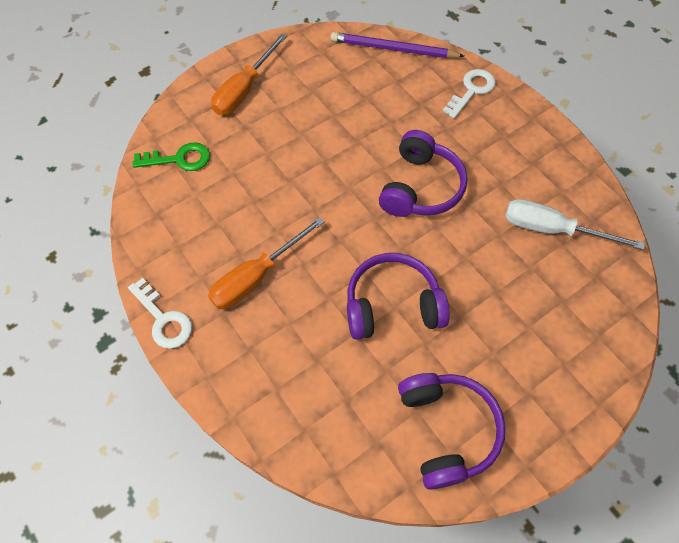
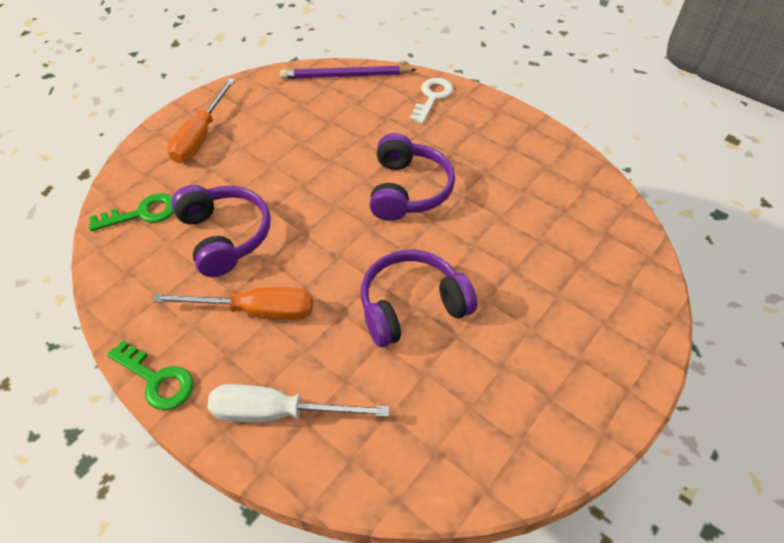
camera: 15 degrees left, 10 degrees down
(163, 319) = (157, 379): white key -> green key
(256, 276) = (256, 311): orange screwdriver -> orange screwdriver turned 120 degrees counterclockwise
(446, 430) = (507, 418): purple headphones -> purple headphones (225, 236)
(552, 229) = (549, 201): white screwdriver -> white screwdriver (278, 412)

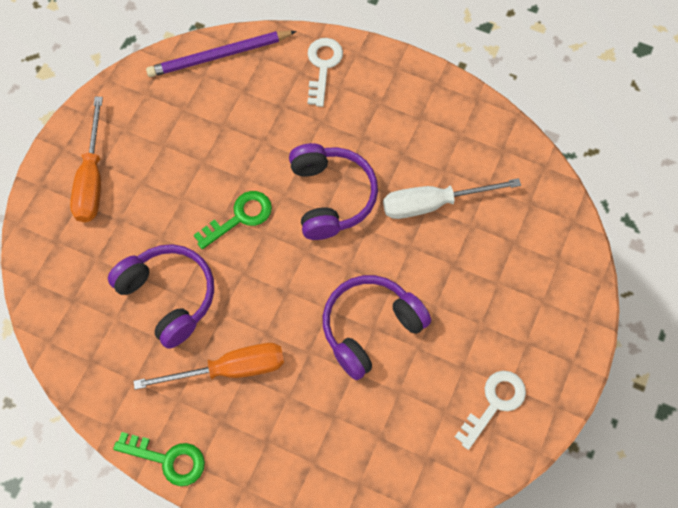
camera: 15 degrees left, 15 degrees up
(142, 213) = (74, 290): green key -> green key (240, 217)
(278, 412) = (286, 460): white screwdriver -> white screwdriver (433, 203)
(529, 412) = (494, 403): none -> white key

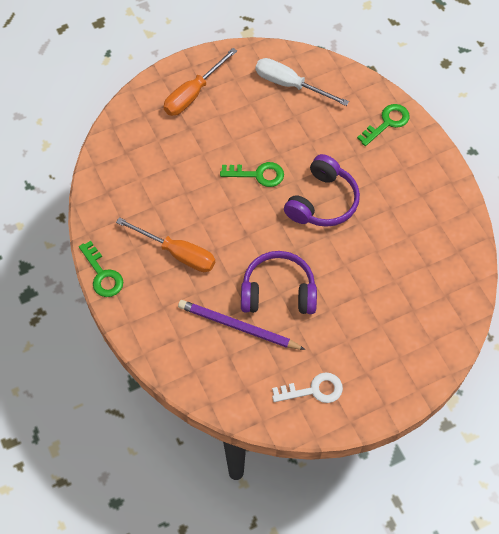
camera: 40 degrees right, 5 degrees down
(169, 296) = (179, 189): purple headphones -> none
(219, 56) = (328, 74): purple pencil -> purple pencil (238, 327)
(323, 66) = (387, 123): white key -> green key
(433, 203) = (382, 250): white screwdriver -> white screwdriver (290, 85)

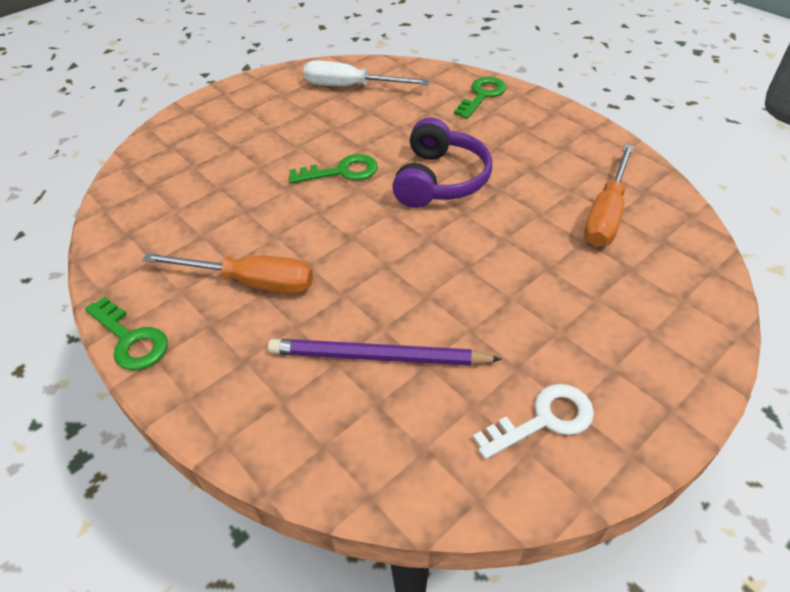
camera: 15 degrees left, 15 degrees down
(193, 94) = (232, 116): orange screwdriver -> orange screwdriver (606, 214)
(278, 292) = (423, 294): purple headphones -> none

